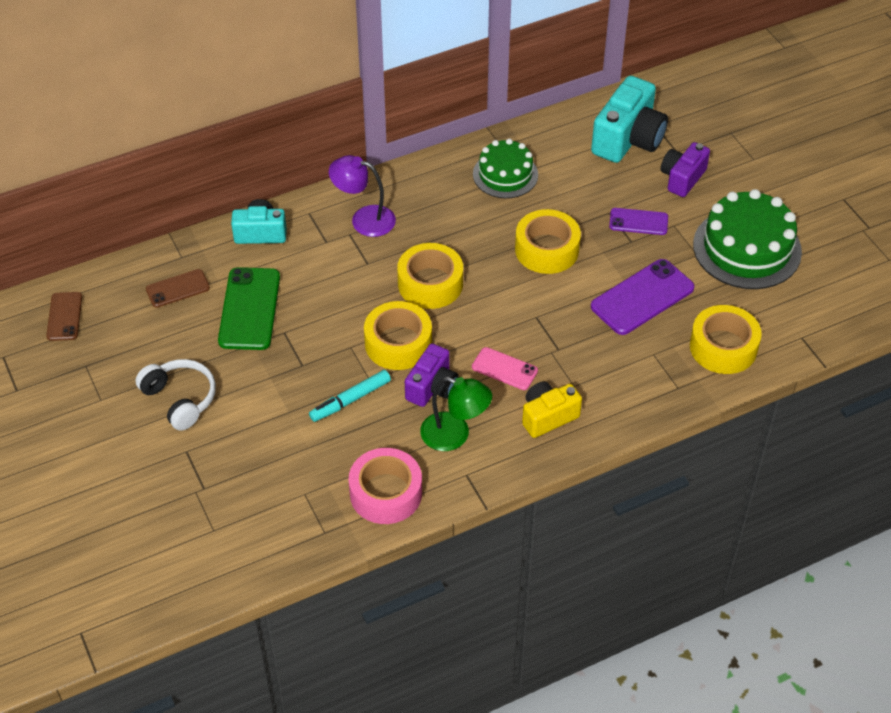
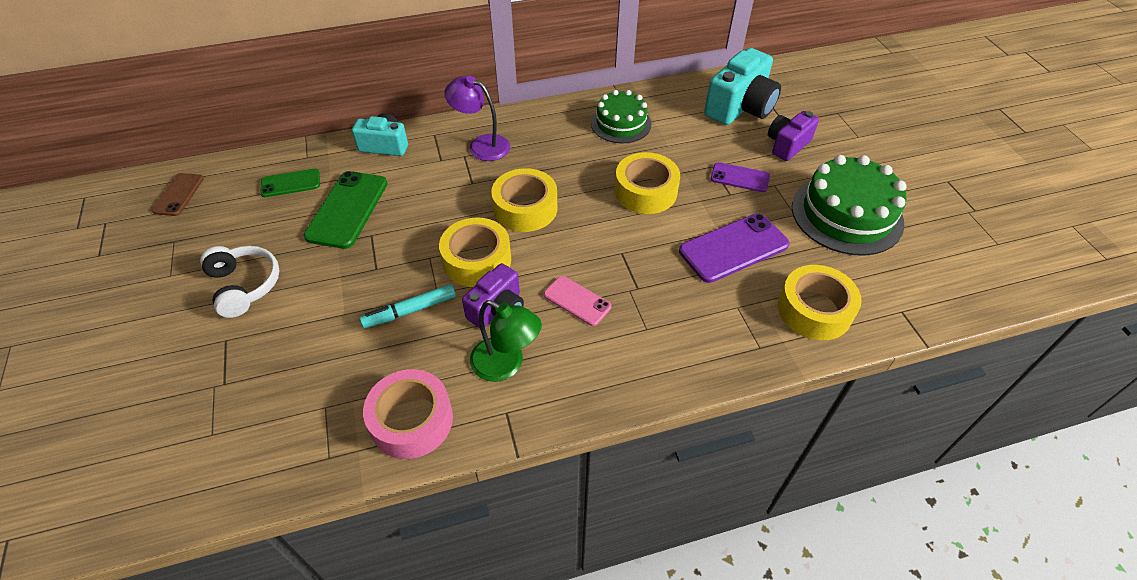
camera: 10 degrees right, 0 degrees up
(177, 288) = (290, 183): brown phone -> green phone
(548, 416) = (611, 359): yellow camera -> none

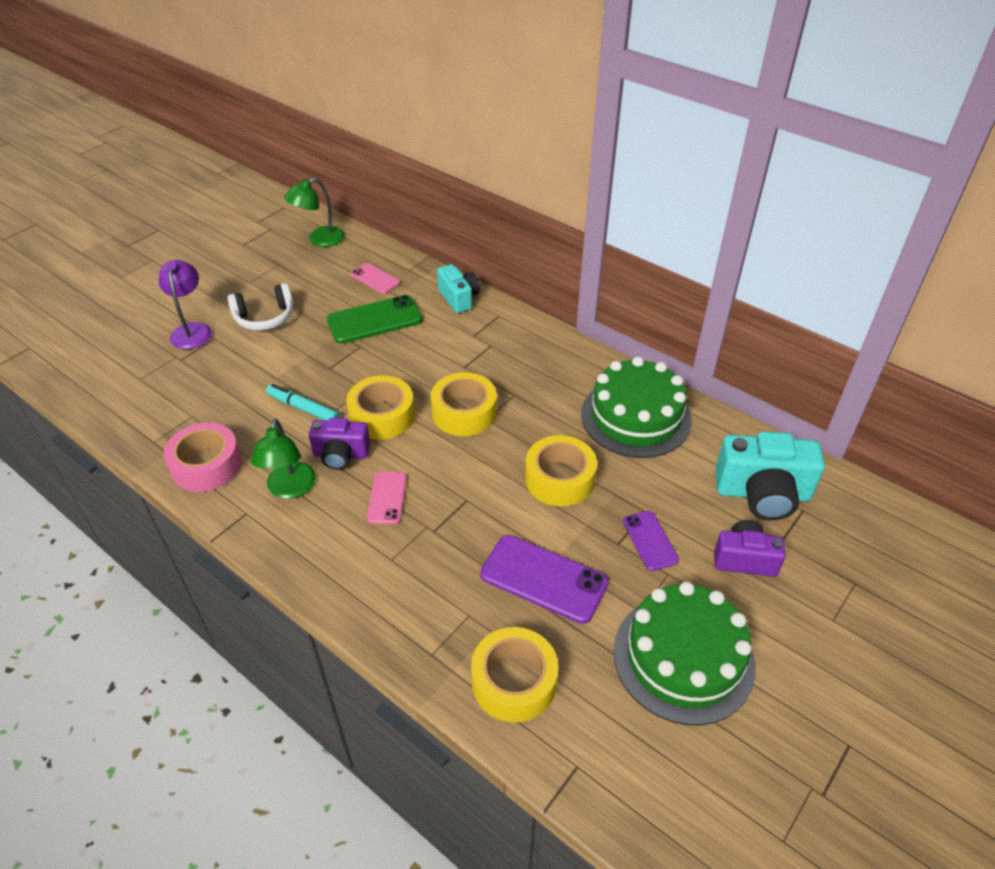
camera: 55 degrees right, 5 degrees down
(178, 194) = (319, 240): brown phone -> green lamp
(244, 286) = (265, 317): white headphones -> white headphones turned 45 degrees clockwise
(290, 183) = (375, 279): green phone -> pink phone
(481, 145) = (513, 347): purple lamp -> purple lamp (192, 330)
(621, 123) = (635, 417): green cake -> green cake, size x1.58

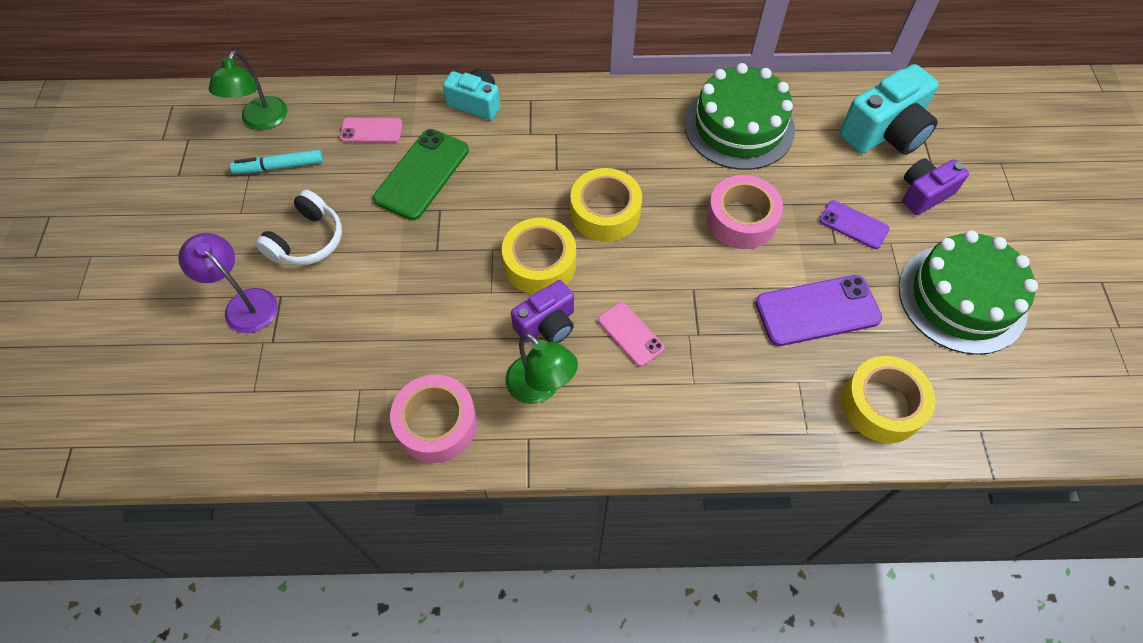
camera: 40 degrees left, 15 degrees up
(303, 408) = (460, 305): turquoise marker -> turquoise marker (279, 166)
(559, 479) = (741, 219): yellow tape -> pink tape

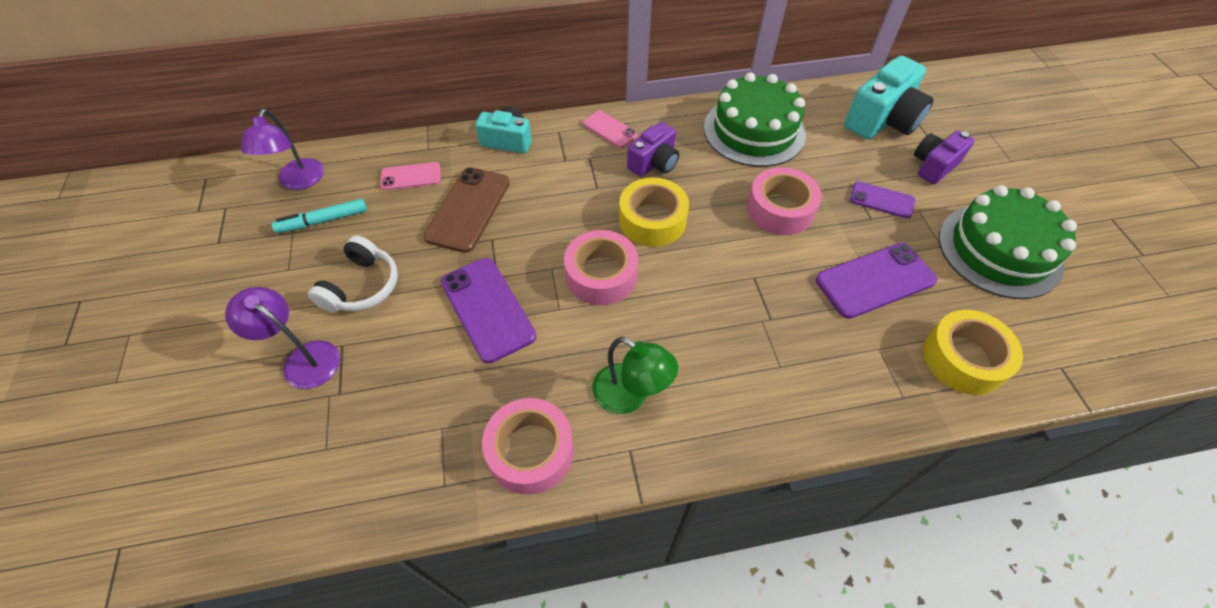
camera: 10 degrees left, 5 degrees down
(261, 121) = (298, 182): green lamp -> purple lamp
(422, 174) = (468, 209): green phone -> brown phone
(422, 281) = (487, 309): none -> purple phone
(540, 263) = (601, 275): yellow tape -> pink tape
(547, 324) = (622, 332): purple camera -> purple camera (654, 163)
(630, 334) = (706, 329): pink phone -> pink phone (609, 129)

